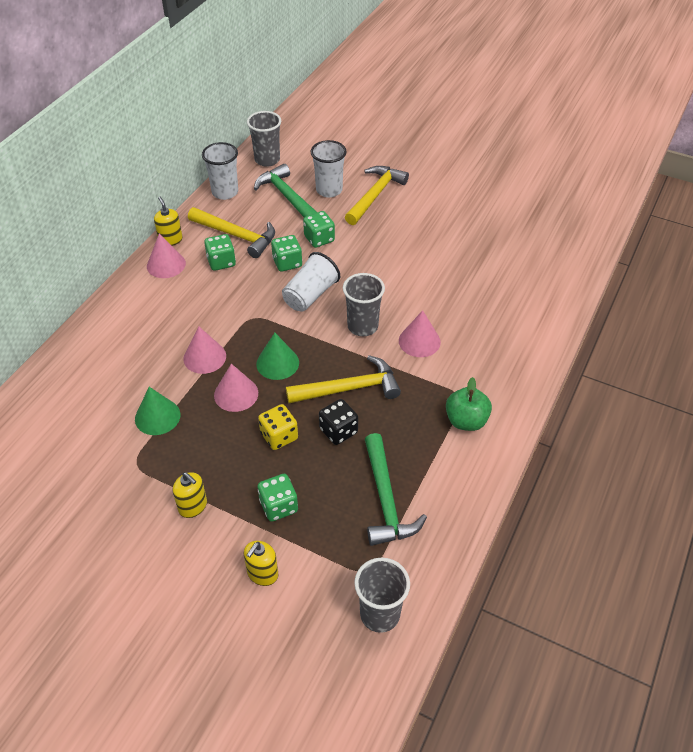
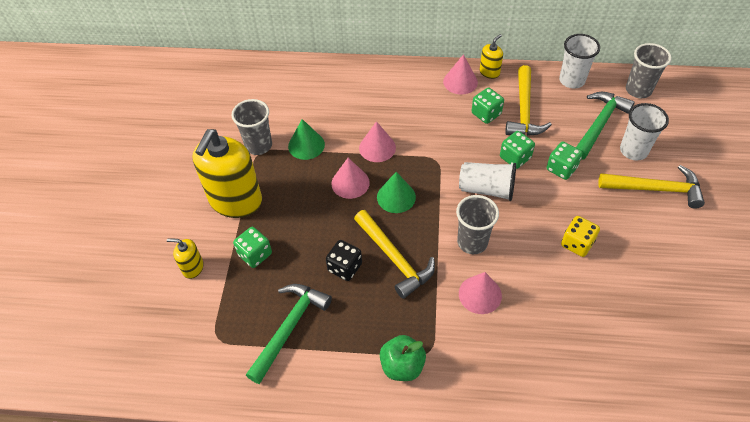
camera: 70 degrees right, 5 degrees up
(193, 506) = (235, 201): yellow soap dispenser -> yellow soap dispenser, size x2.23
(279, 436) = (321, 228): yellow dice -> yellow dice (577, 243)
(380, 614) = (180, 361): grey cup -> grey cup (258, 145)
(386, 499) = (289, 328): green hammer -> green hammer turned 150 degrees clockwise

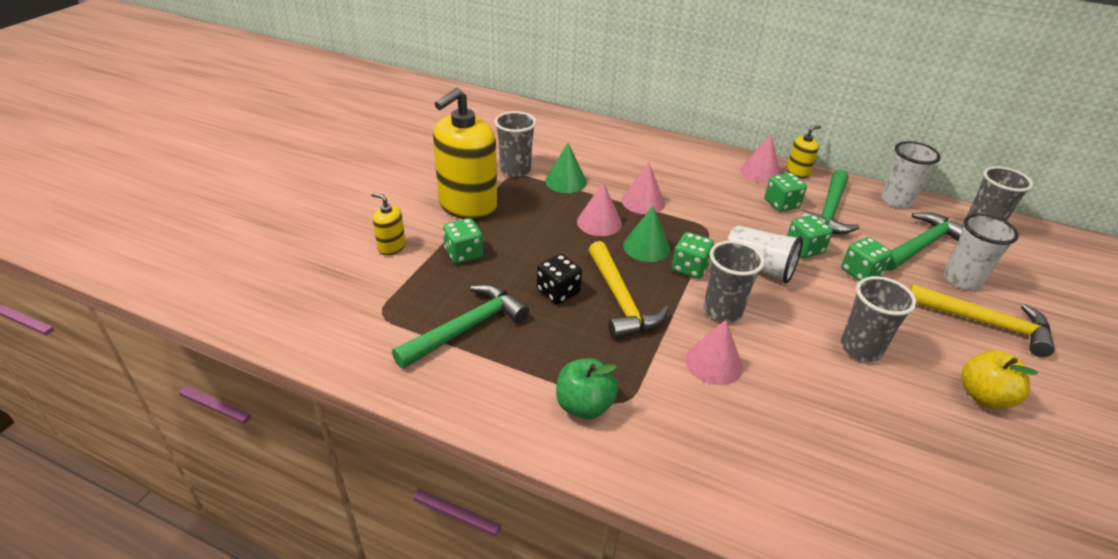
camera: 15 degrees right, 15 degrees down
(436, 208) = (690, 268): none -> green dice
(524, 110) = (829, 212): yellow hammer -> green hammer
(577, 243) = (860, 348): yellow dice -> grey cup
(665, 257) = (984, 396): none -> yellow apple

